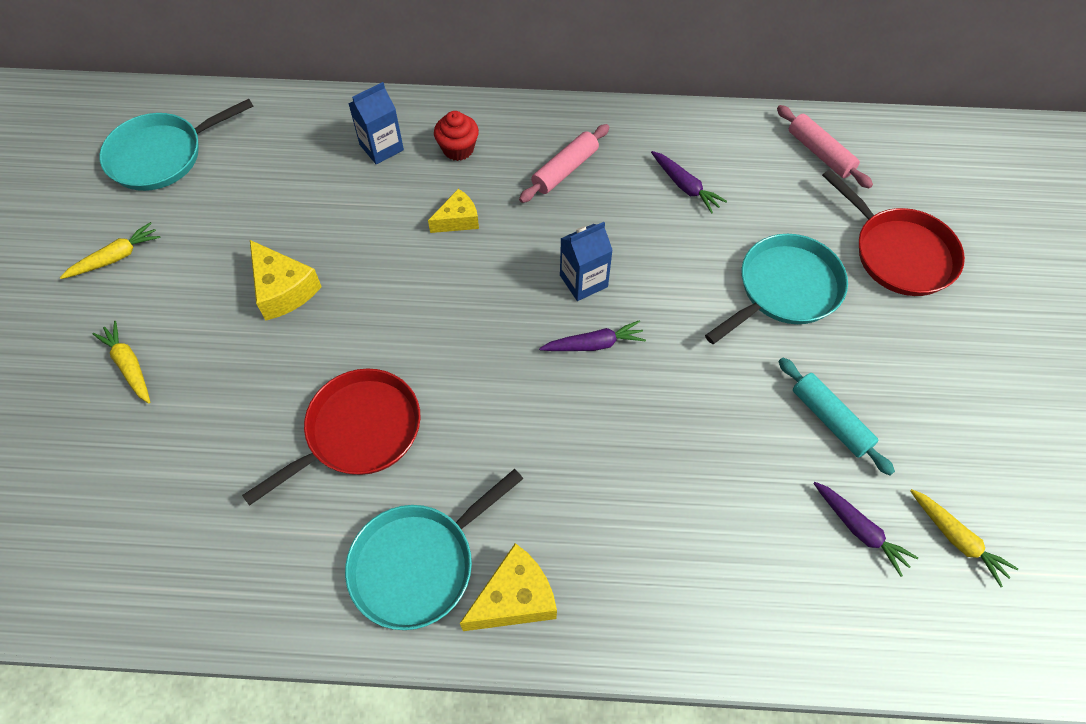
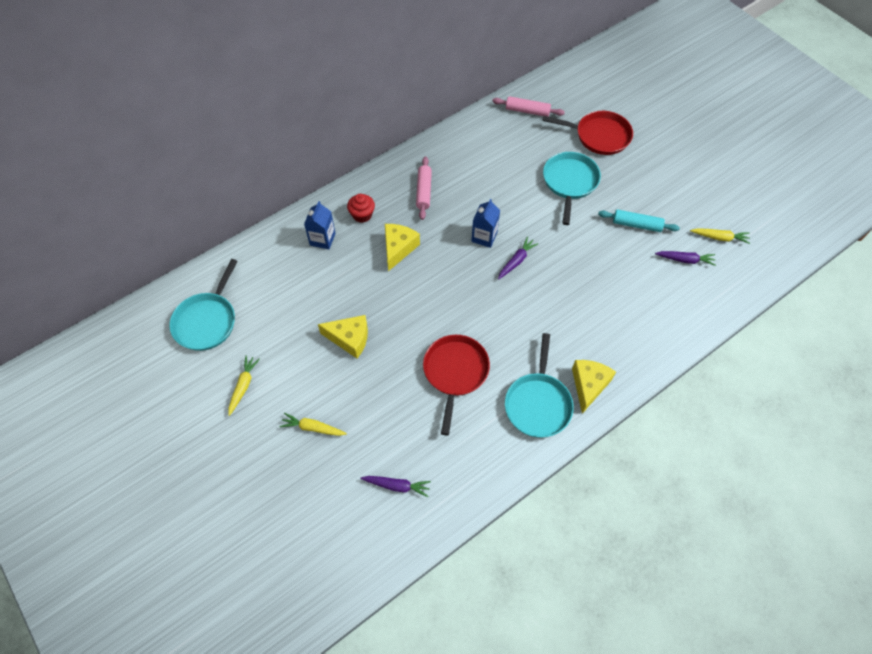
camera: 40 degrees left, 0 degrees up
(458, 220) = (398, 248): yellow cheese -> yellow cheese, size x1.51
(685, 186) = (485, 164): purple carrot -> purple carrot (397, 486)

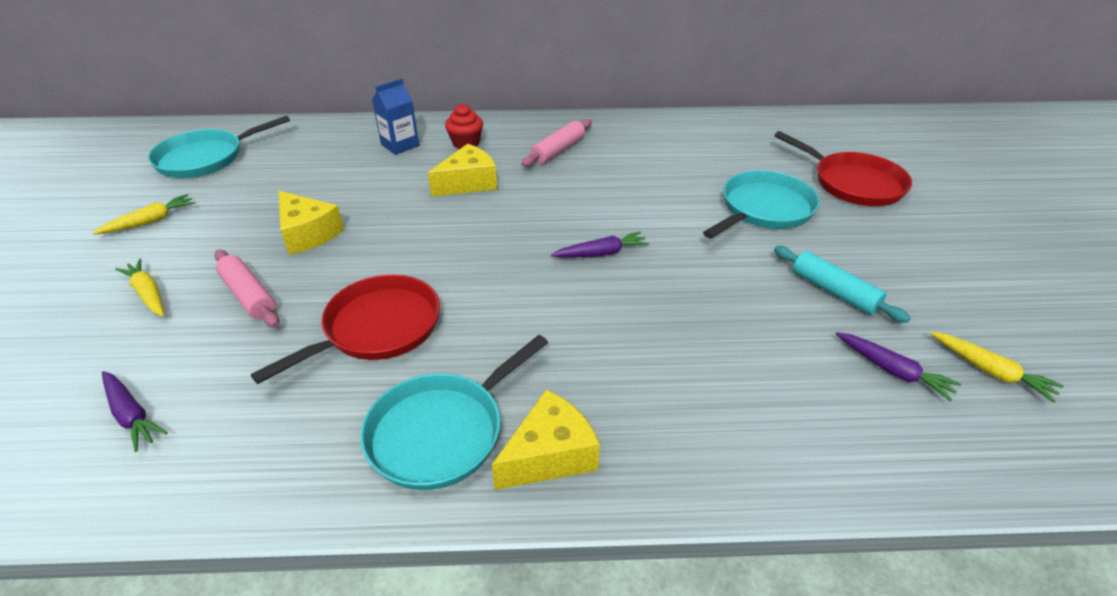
camera: 35 degrees right, 20 degrees down
(484, 237) = (585, 214): blue carton -> none
(527, 111) = (767, 132): pink rolling pin -> pink rolling pin (249, 295)

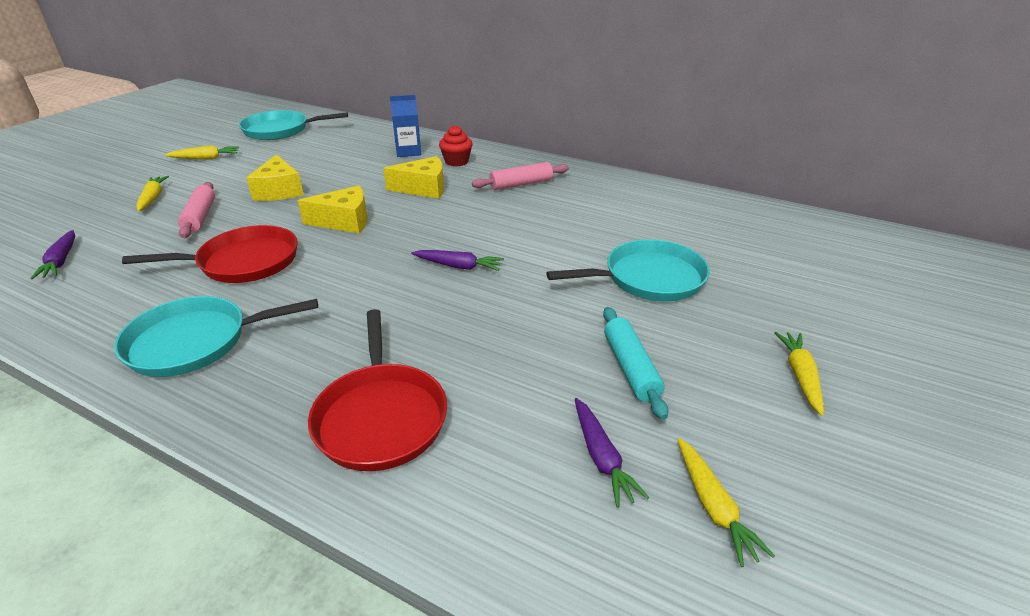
camera: 30 degrees right, 5 degrees down
(550, 455) = (239, 389): yellow cheese -> yellow cheese (344, 221)
(853, 183) = (776, 285): red pan -> red pan (381, 417)
(939, 251) = (800, 376): none -> yellow carrot

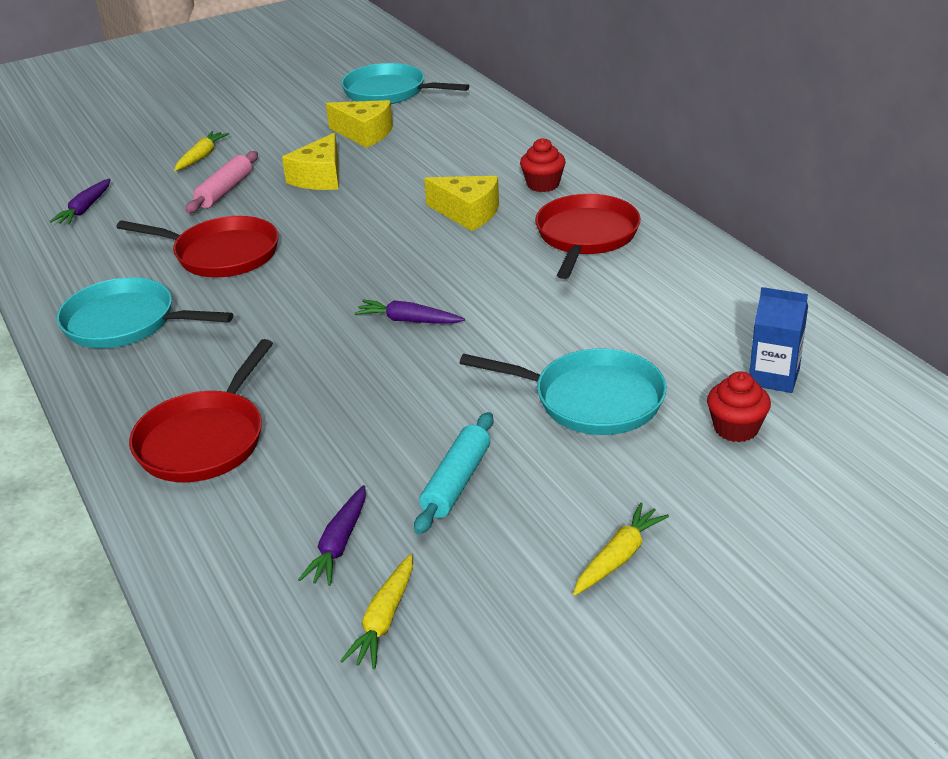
camera: 35 degrees right, 0 degrees up
(206, 158) = (285, 116): yellow carrot -> none
(344, 221) = (348, 234): yellow cheese -> yellow cheese (364, 134)
(408, 151) = (501, 156): blue carton -> blue carton (774, 377)
(459, 266) = (408, 320): purple carrot -> purple carrot turned 150 degrees clockwise
(521, 184) = (586, 236): pink rolling pin -> red pan
(752, 267) = (736, 428): none -> red cupcake

